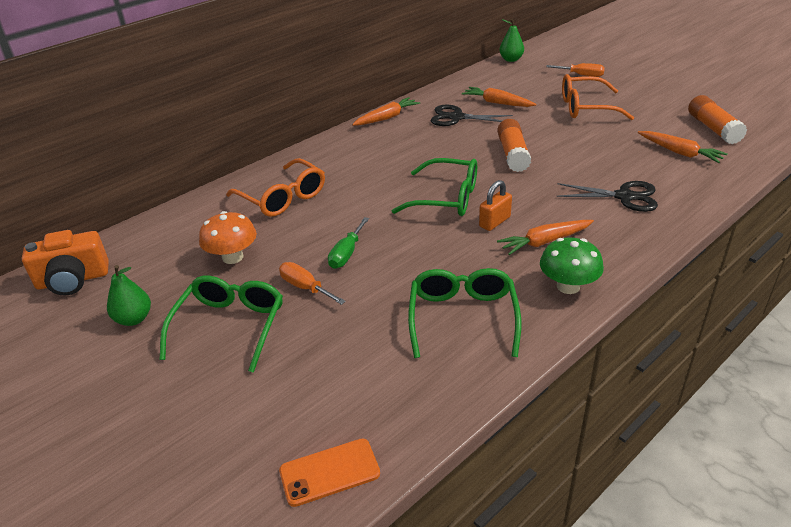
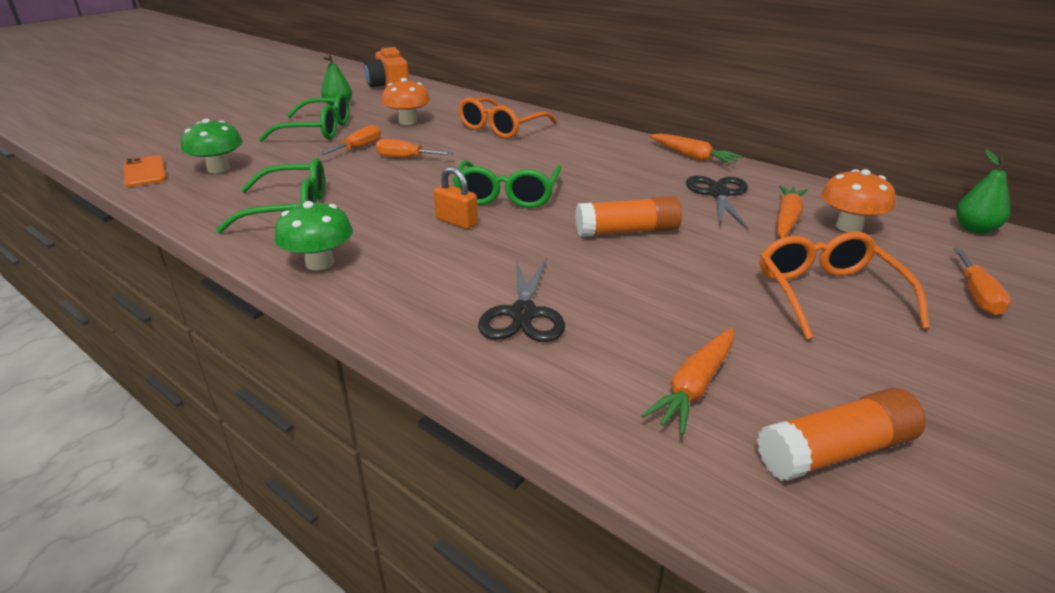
camera: 80 degrees right, 5 degrees down
(338, 396) = (218, 169): none -> green mushroom
(347, 254) = (405, 158): green screwdriver -> orange screwdriver
(507, 88) = (849, 227): none -> orange mushroom
(544, 242) = (411, 250): orange carrot -> none

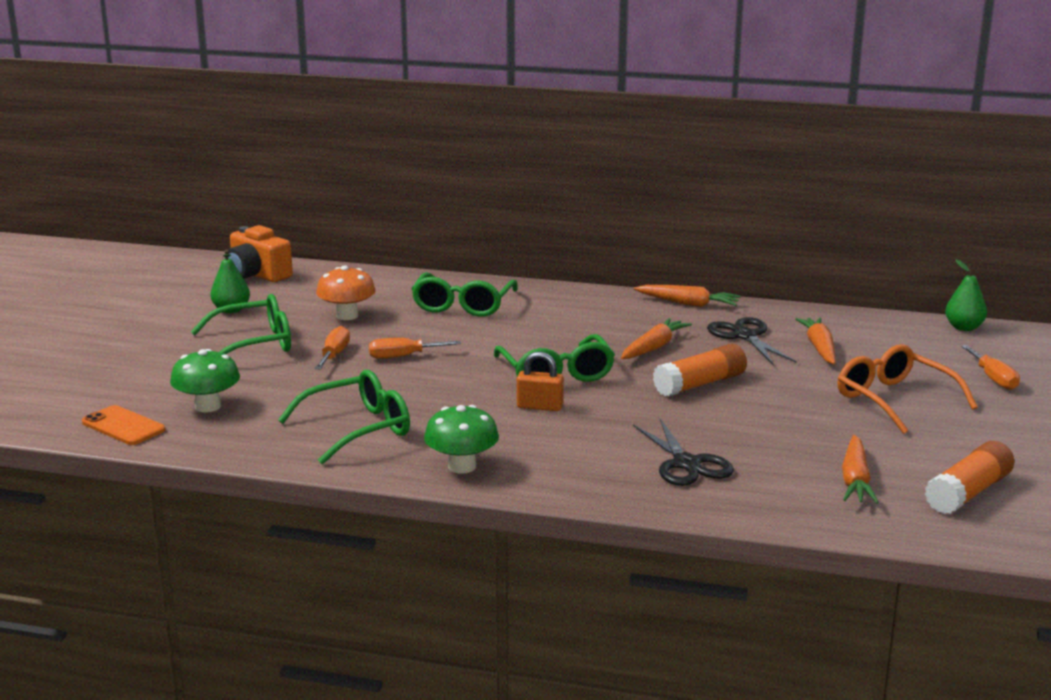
camera: 25 degrees left, 10 degrees down
(501, 128) = (463, 305): orange glasses -> green glasses
(620, 188) = (654, 347): none -> orange carrot
(849, 227) = (871, 344): orange mushroom -> none

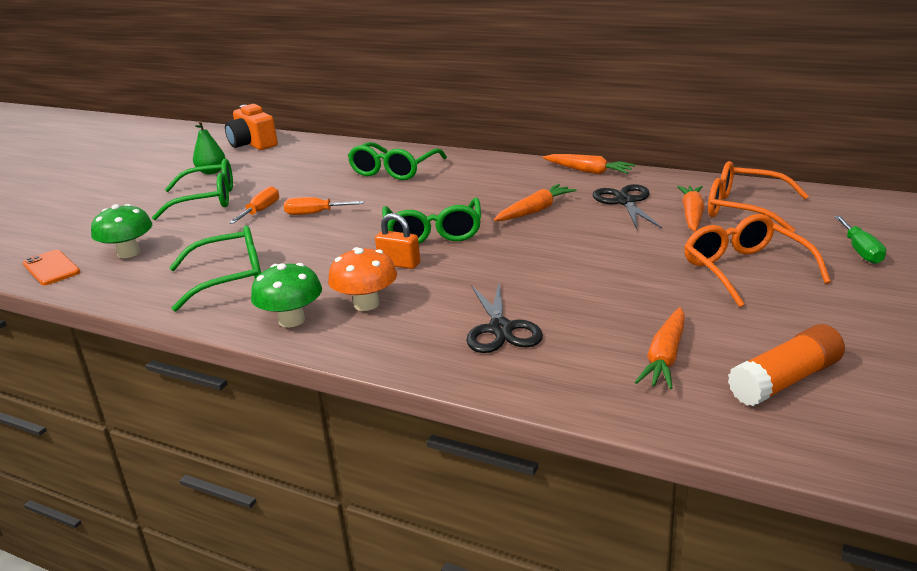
camera: 15 degrees right, 5 degrees up
(347, 316) = (295, 178): orange mushroom -> orange mushroom (366, 304)
(700, 384) = (558, 247): orange glue stick -> none
(869, 341) = (744, 209): none -> orange glasses
(964, 327) = (847, 198): green pear -> none
(993, 378) = (861, 251): orange screwdriver -> green screwdriver

